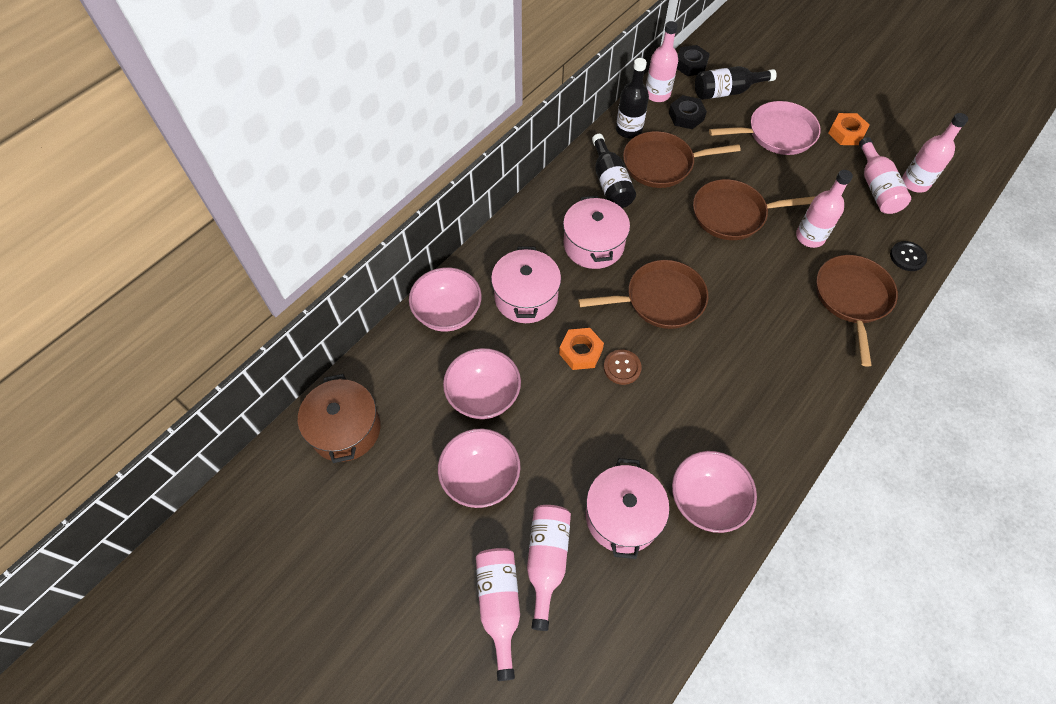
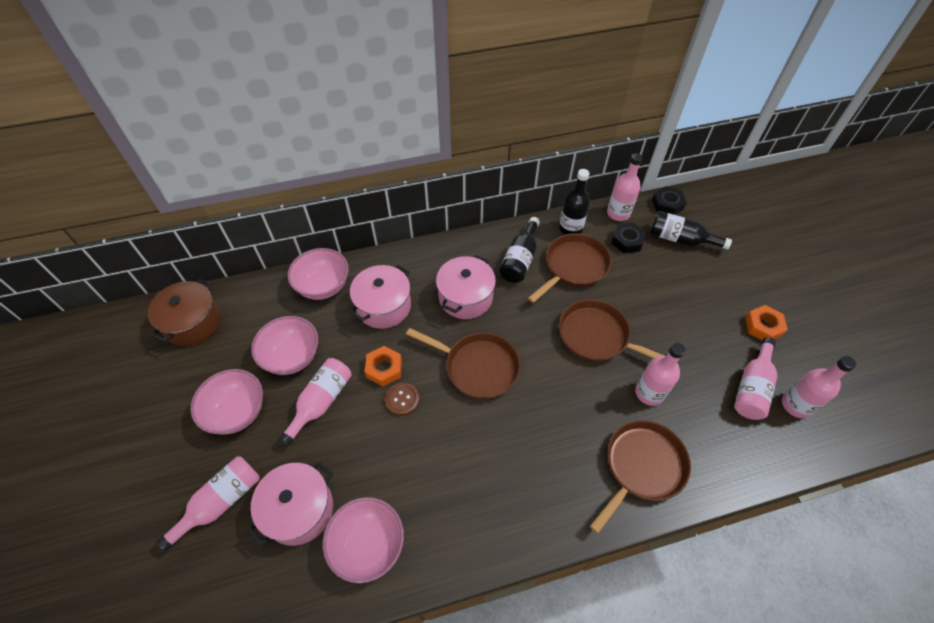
camera: 35 degrees right, 5 degrees down
(499, 605) = (164, 509): pink bottle -> pink bottle (321, 402)
(662, 164) = (573, 267): brown pan -> brown pan turned 105 degrees clockwise
(777, 134) = (695, 294): pink pan -> none
(907, 257) = (729, 464): black button -> none

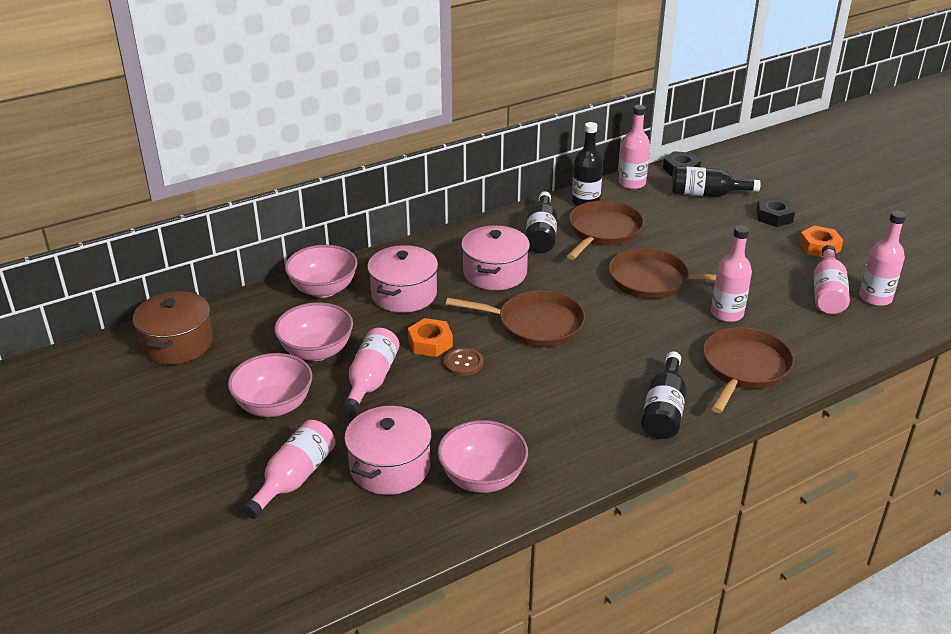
camera: 15 degrees left, 20 degrees down
(552, 502) = (664, 410): none -> black bottle
(627, 241) = (651, 203): black nut -> black nut (774, 216)

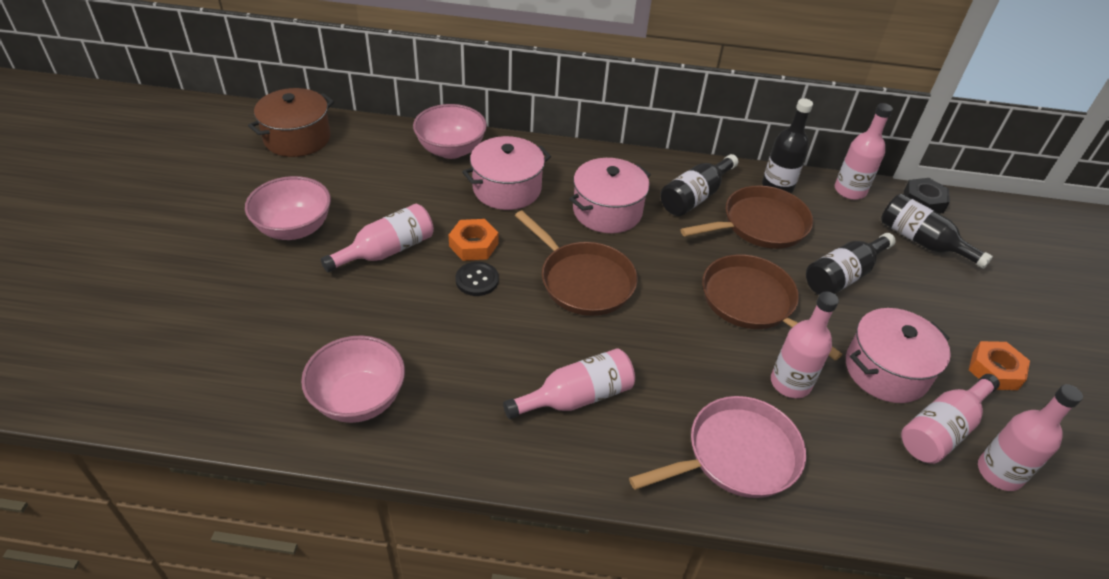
camera: 35 degrees right, 10 degrees up
(294, 478) = (230, 300): pink bottle -> pink bottle (576, 397)
(316, 351) = (380, 200): pink bowl -> none
(390, 467) = (305, 338): pink pot -> pink pot (886, 370)
(463, 363) = (477, 280): brown button -> black button
(664, 410) = (598, 445): black bottle -> black bottle (843, 276)
(744, 368) = (736, 455): brown pan -> pink pan
(774, 216) = (976, 306): black nut -> none

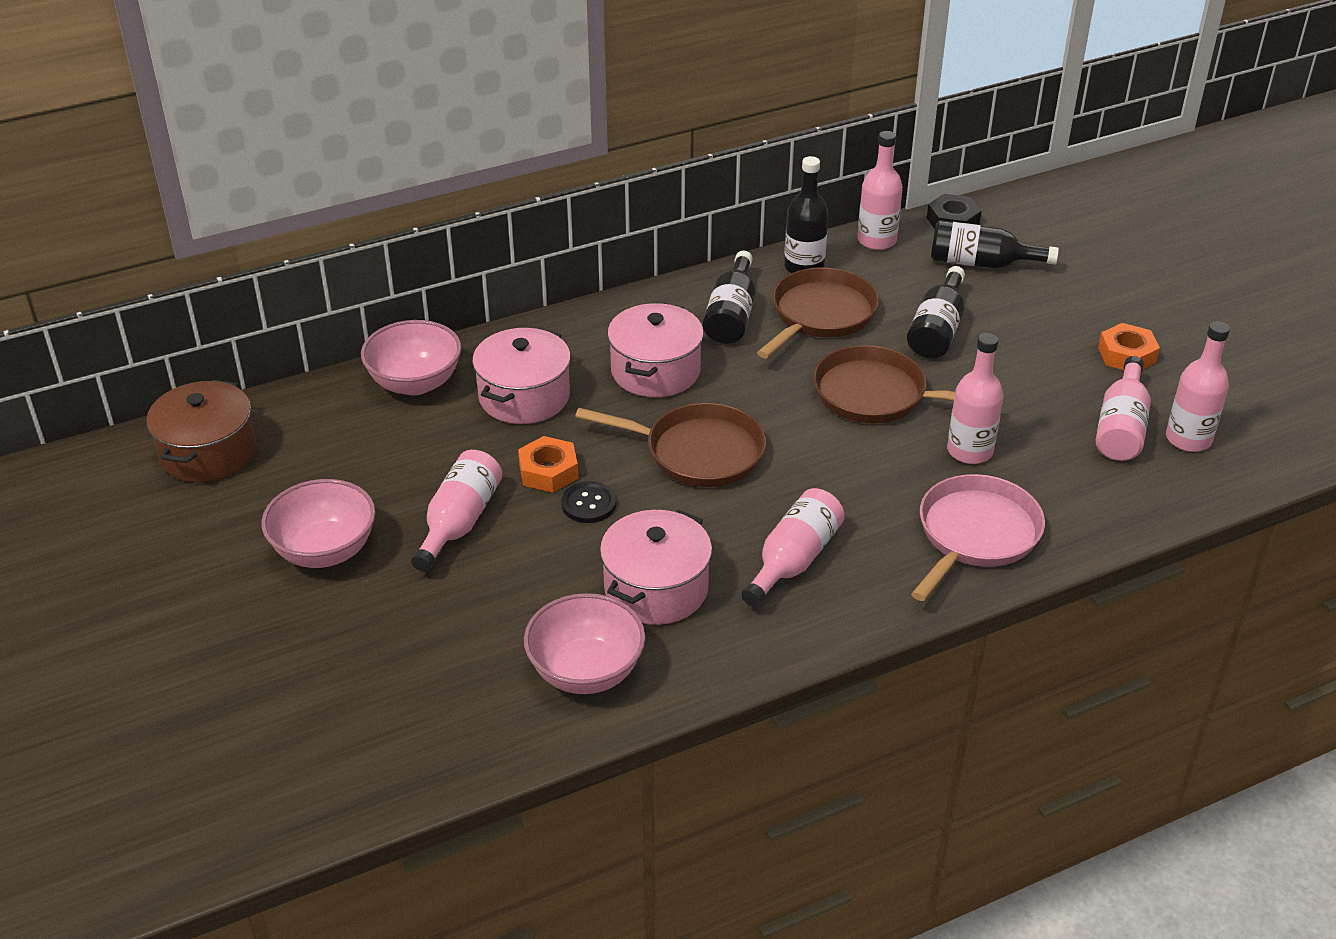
camera: 30 degrees left, 5 degrees down
(886, 370) = (1040, 399): pink pot -> pink pot (656, 588)

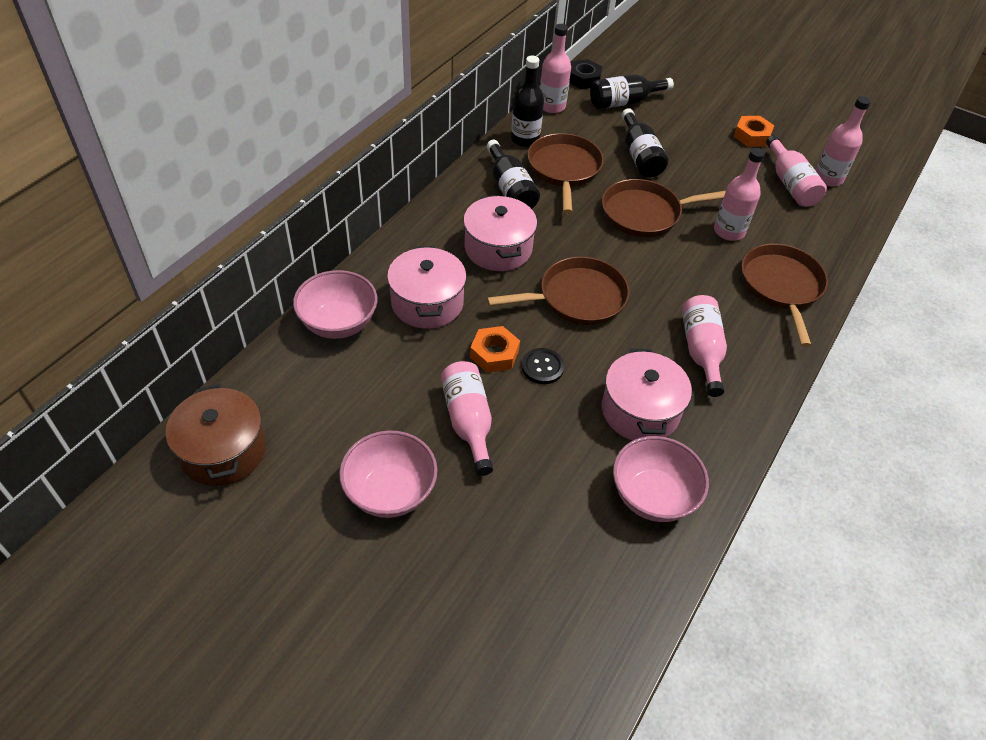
camera: 35 degrees left, 10 degrees up
(975, 535) = (781, 287): pink pan -> brown pan

